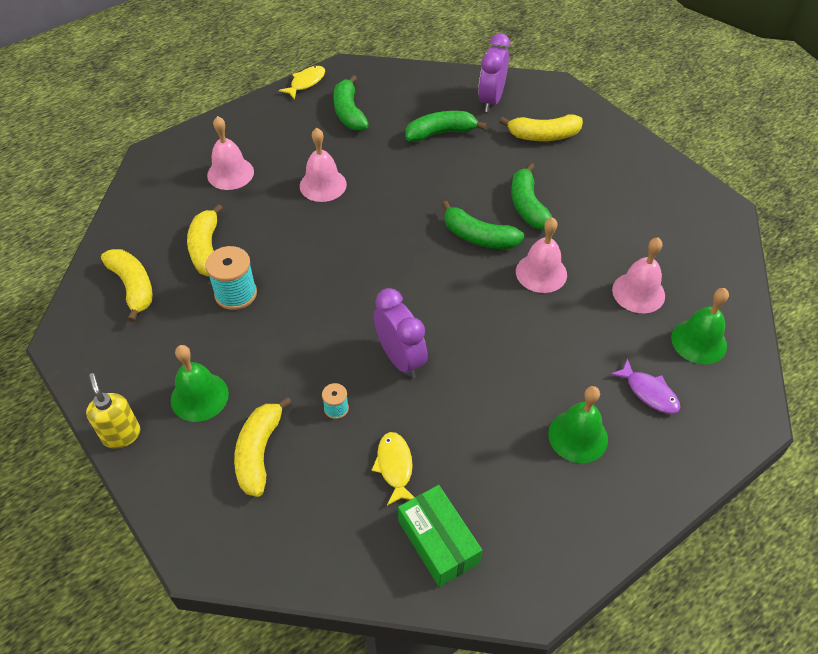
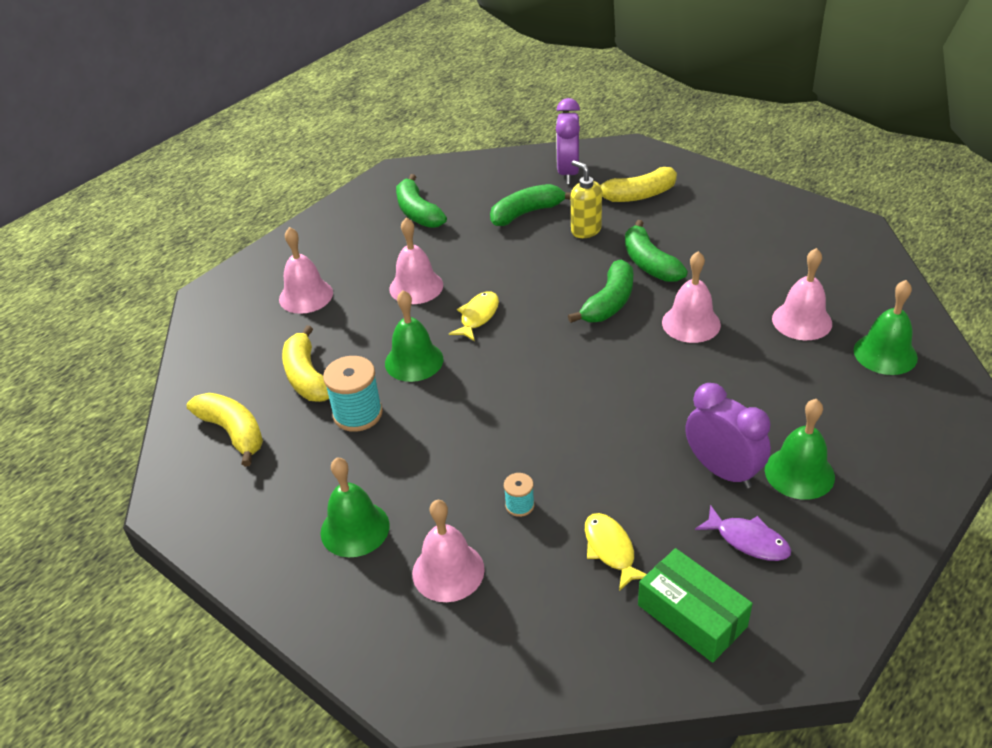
camera: 10 degrees left, 10 degrees down
(121, 435) = (275, 590): yellow soap dispenser -> yellow soap dispenser (585, 230)
(259, 452) = (448, 571): yellow banana -> pink bell
(297, 255) = (414, 361): none -> green bell
(306, 82) = (358, 193): yellow fish -> yellow fish (478, 316)
(400, 359) = (572, 439): purple clock -> purple clock (722, 471)
(478, 237) = (609, 303): green banana -> green banana turned 75 degrees counterclockwise
(649, 392) = (855, 413): purple fish -> purple fish (748, 540)

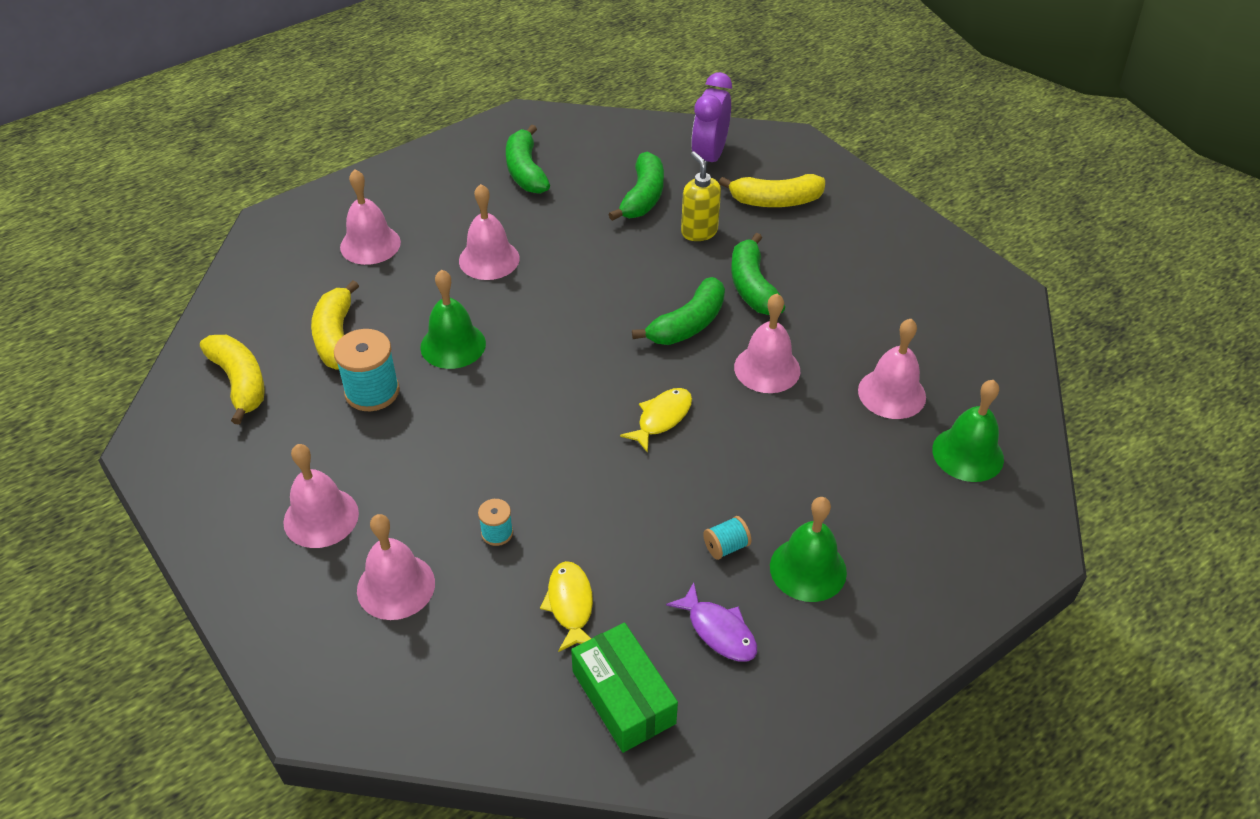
camera: 10 degrees right, 5 degrees up
(355, 528) = (321, 517): green bell -> pink bell
(478, 316) = (540, 308): yellow fish -> yellow fish (662, 418)
(526, 213) = (643, 197): green banana -> green banana turned 120 degrees clockwise
(722, 471) = (726, 546): purple clock -> turquoise spool

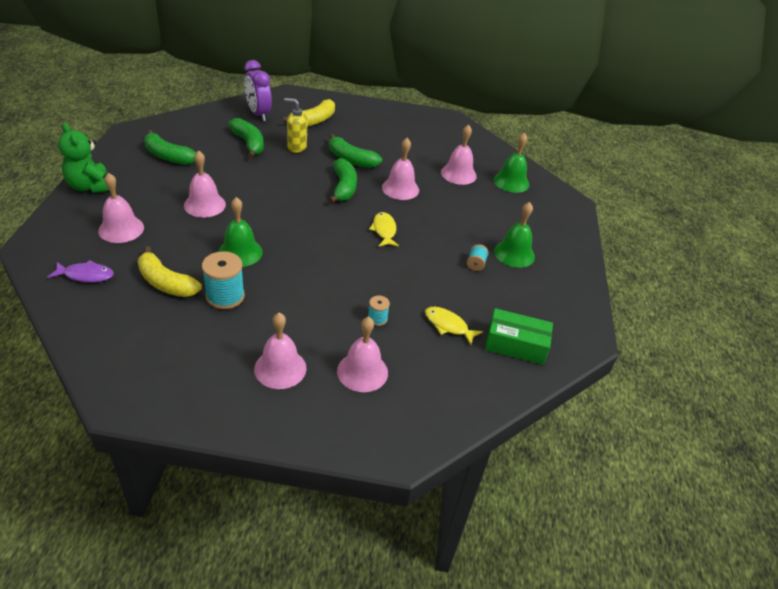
camera: 50 degrees left, 5 degrees down
(240, 382) = (134, 336): yellow banana -> none
(401, 173) = (90, 186): none -> green teddy bear
(718, 631) = (514, 296): purple fish -> purple fish (86, 275)

